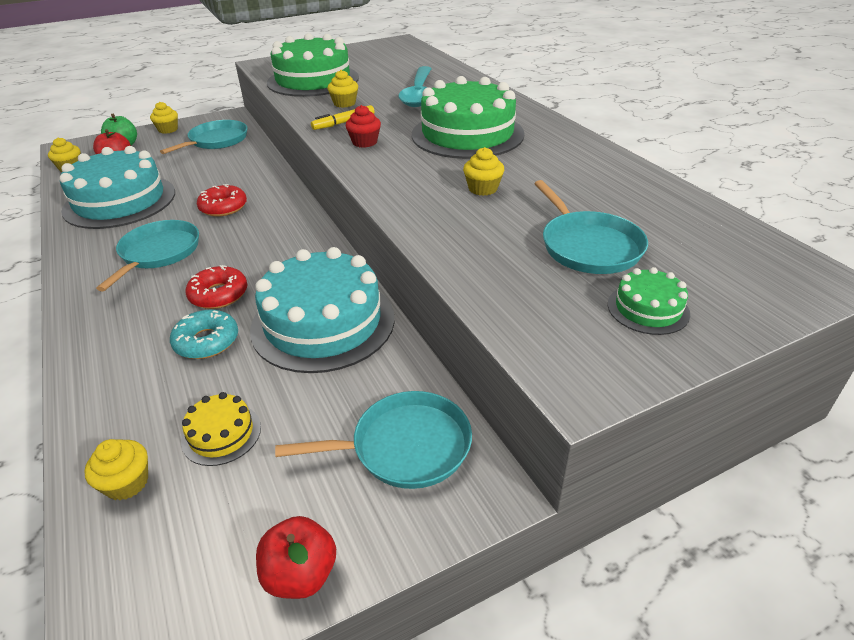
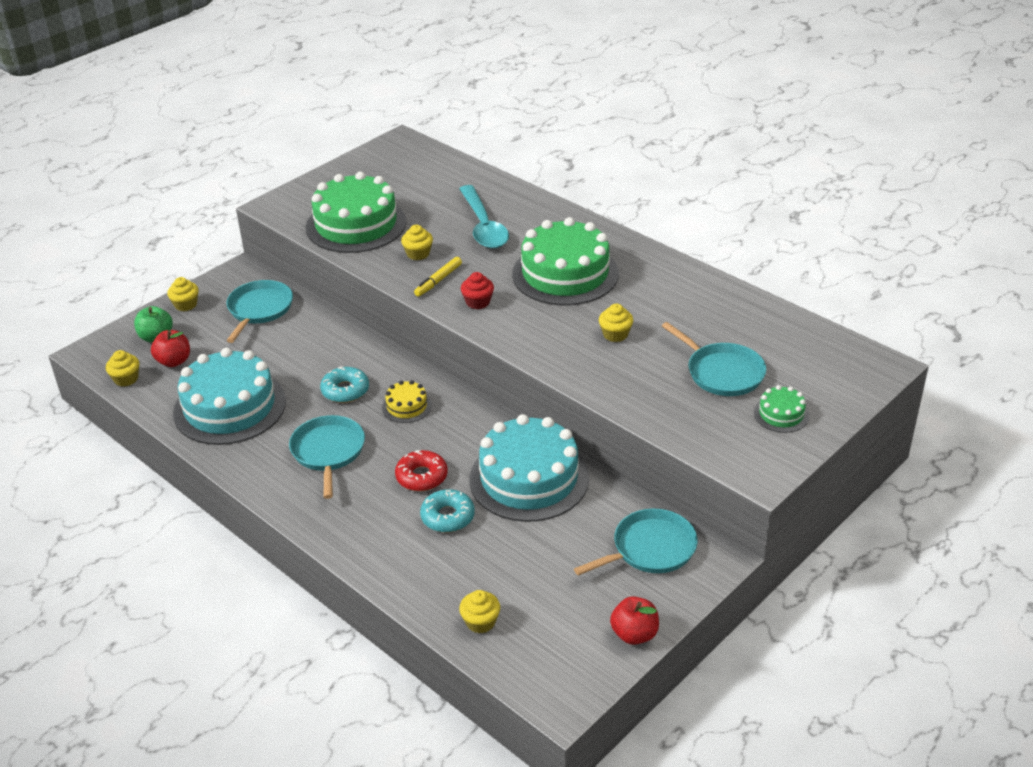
camera: 20 degrees left, 0 degrees up
(221, 434) = (518, 576): yellow cake -> yellow cake (406, 406)
(223, 207) = (345, 390): red donut -> turquoise donut

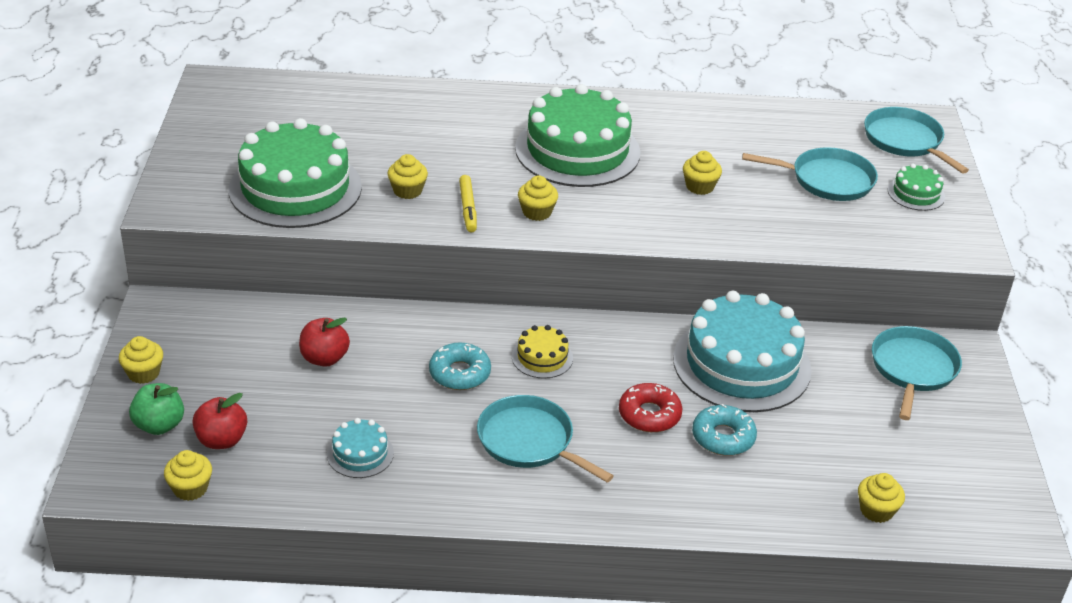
camera: 45 degrees left, 0 degrees up
(229, 407) = (360, 453): turquoise cake -> turquoise cake, size x0.44
(259, 309) = (243, 337): turquoise pan -> turquoise pan (905, 141)
(478, 302) = (537, 212): red cupcake -> yellow cupcake
(483, 226) = (434, 137): turquoise spoon -> none
(634, 634) = (995, 445): red apple -> red apple (324, 358)

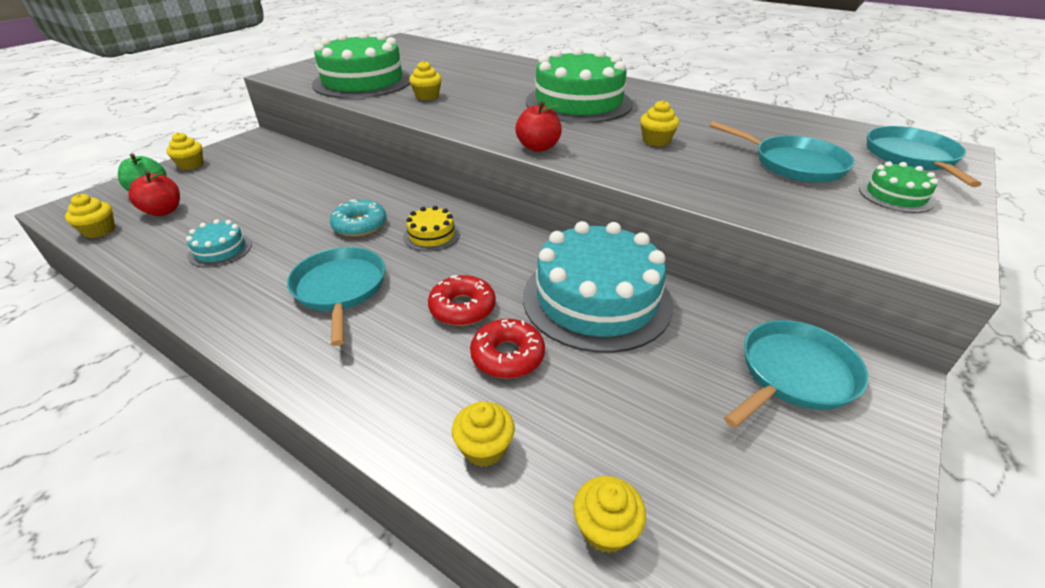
camera: 35 degrees right, 0 degrees up
(324, 358) = (293, 188): red apple -> red apple (538, 147)
(467, 208) = (452, 112): yellow marker -> none
(537, 212) = (498, 125): yellow cupcake -> yellow cupcake (484, 448)
(723, 437) = (507, 356): turquoise donut -> red donut

